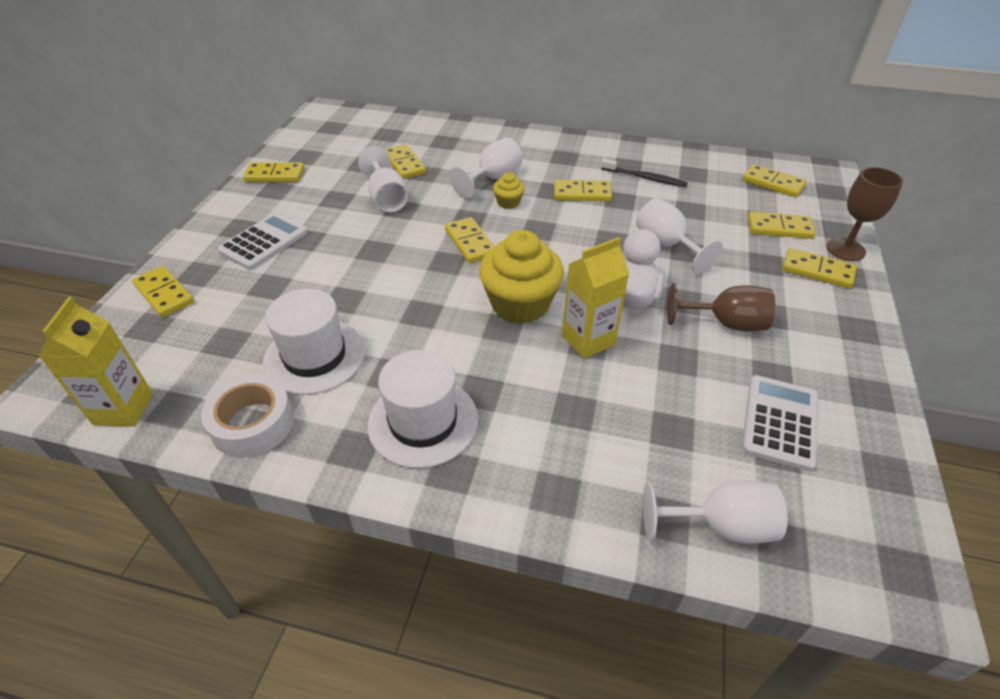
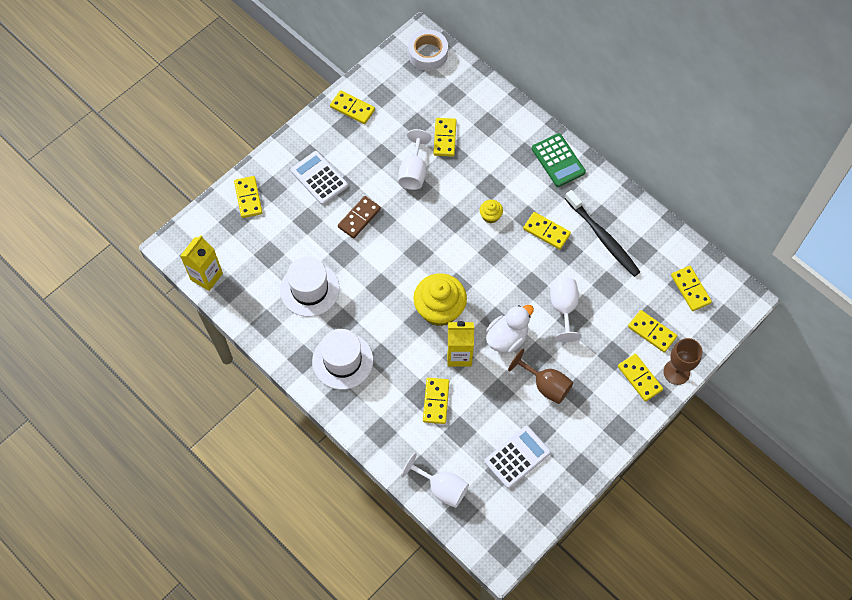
camera: 30 degrees right, 20 degrees up
(253, 423) = (263, 318): white tape -> white tape (428, 54)
(264, 242) = (319, 178): white calculator -> white calculator turned 105 degrees counterclockwise
(343, 258) = (359, 218): none -> brown domino
(470, 242) = (442, 242): yellow domino -> yellow domino (436, 401)
(493, 178) = (496, 185): white goblet -> none
(541, 143) = (558, 160): none -> green calculator
(645, 178) = (603, 238): black toothbrush -> black toothbrush, size x1.57

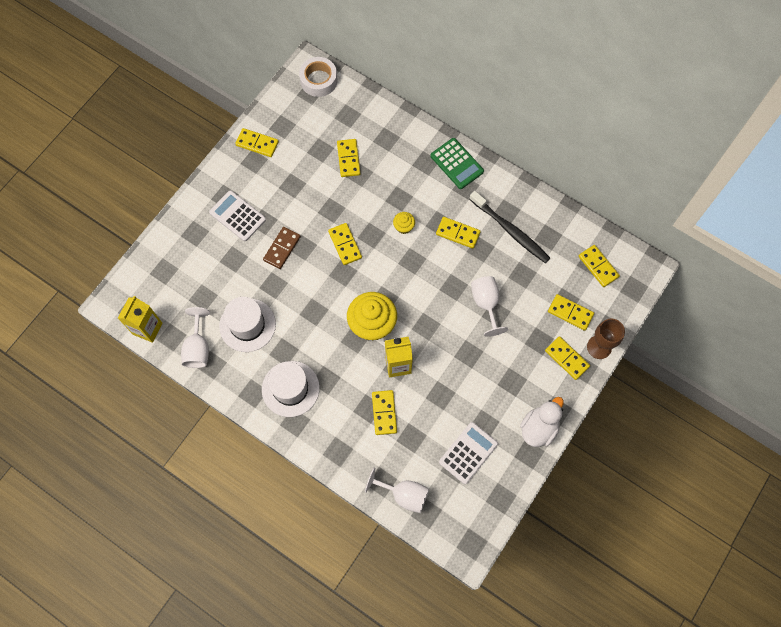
camera: 10 degrees left, 5 degrees up
(248, 198) = (174, 246): yellow domino -> yellow domino (345, 245)
(413, 172) = (325, 196): white goblet -> white goblet (198, 348)
(507, 338) = (439, 340): white duck -> white duck (539, 428)
(545, 385) = (482, 380): brown goblet -> none

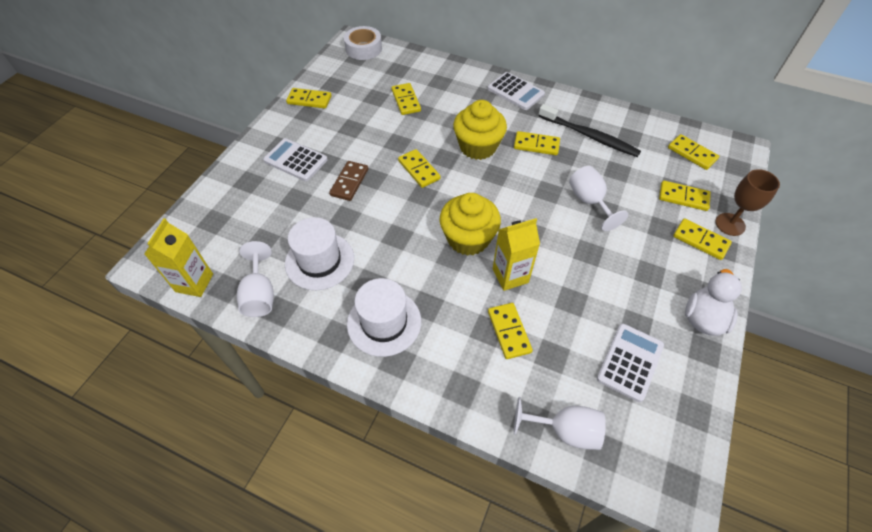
camera: 10 degrees left, 15 degrees down
(404, 227) = (478, 147): yellow cupcake -> yellow cupcake, size x2.16
(457, 164) = (515, 91): green calculator -> white calculator

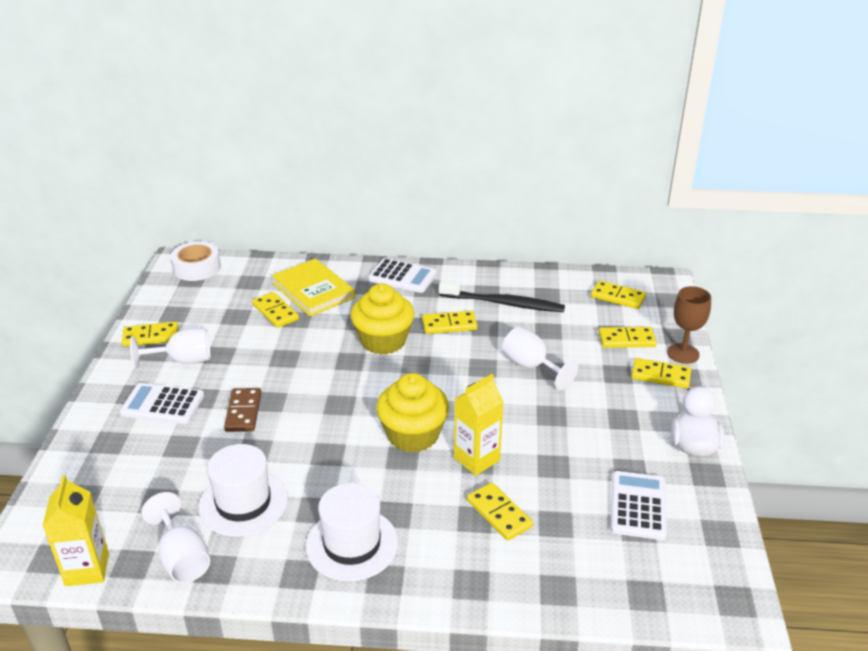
camera: 20 degrees left, 20 degrees down
(419, 170) = (324, 380): yellow domino -> none
(441, 88) = (313, 291): none -> yellow book
(565, 430) = (599, 589): white goblet -> white goblet (183, 360)

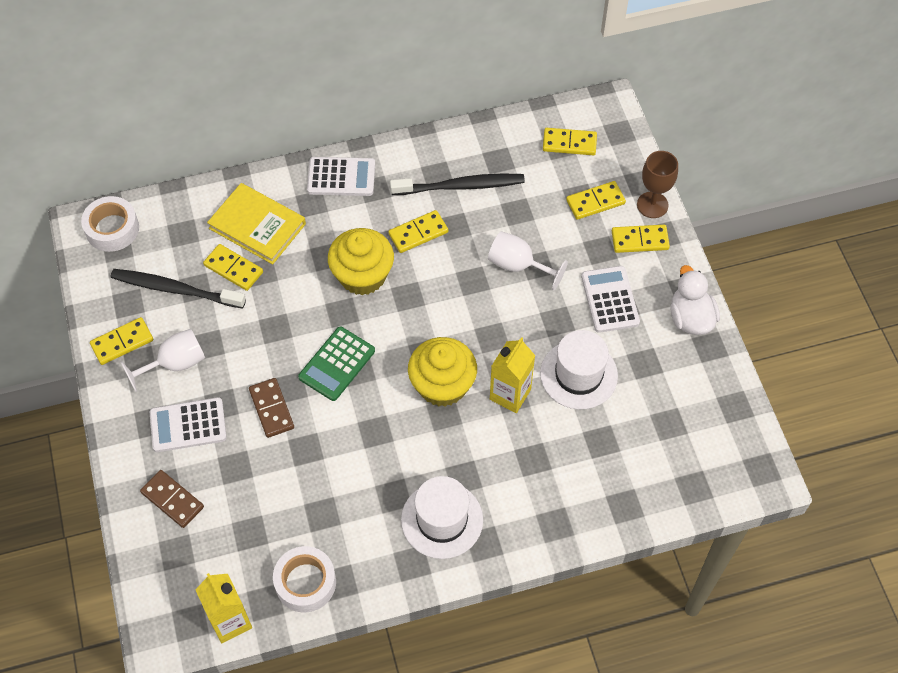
camera: 20 degrees left, 25 degrees up
(108, 455) = (172, 500): none -> brown domino
(182, 558) = (305, 582): white goblet -> white tape
(218, 313) = (174, 289): none -> black toothbrush
(243, 503) = (327, 510): white hat -> white hat (578, 374)
(323, 395) = (337, 364): none -> green calculator
(499, 513) = (551, 447): yellow domino -> none
(638, 506) = (663, 400): white calculator -> white calculator (610, 299)

